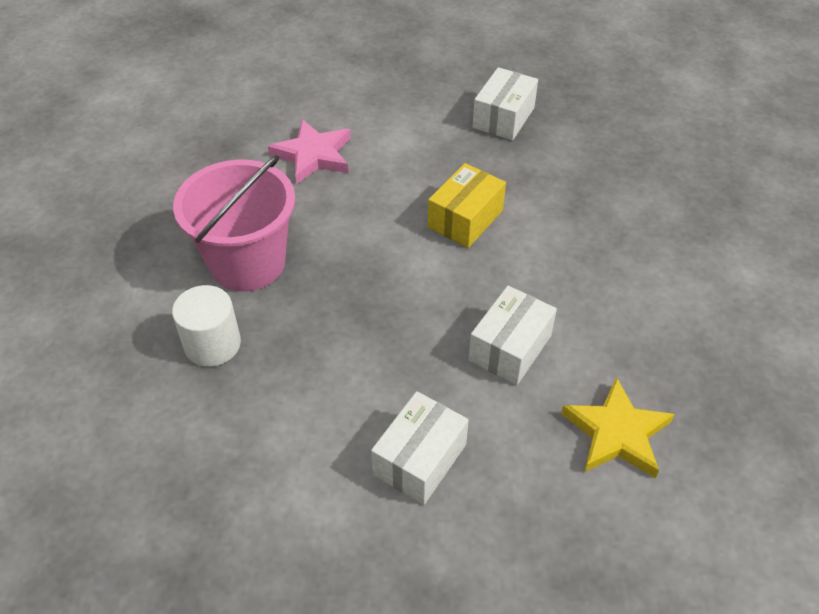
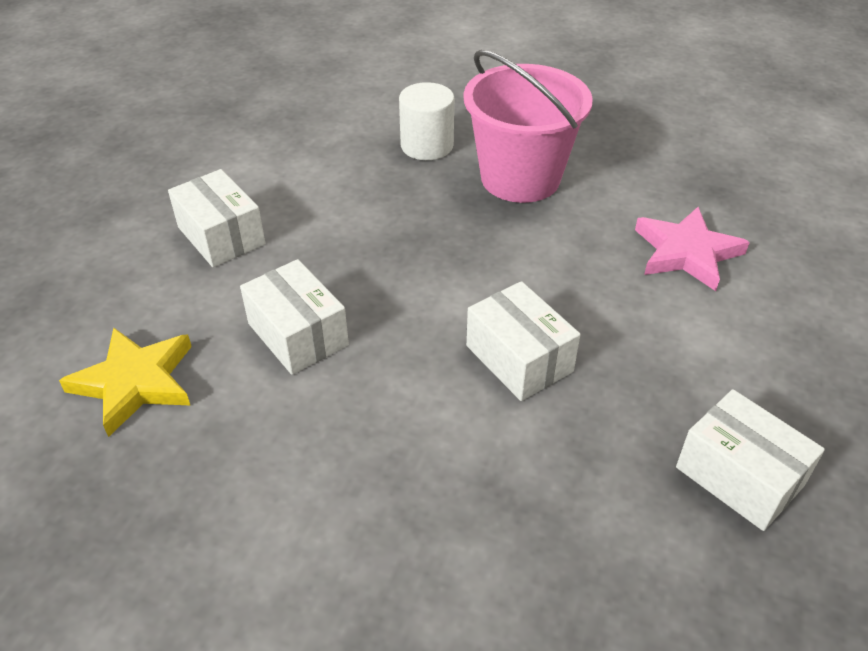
camera: 110 degrees right, 5 degrees down
(465, 219) = (519, 358): yellow box -> white box

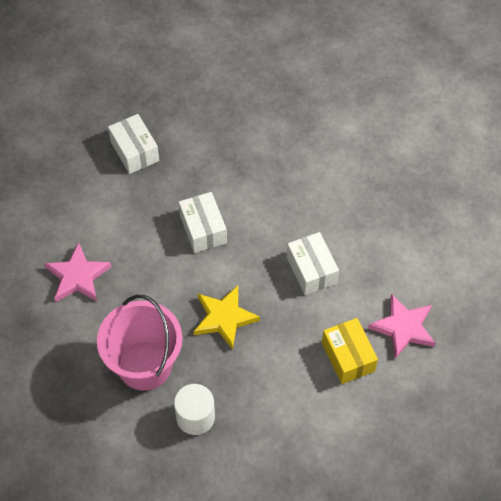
camera: 165 degrees left, 15 degrees up
(128, 285) = (403, 328): none -> pink star
(135, 382) = (396, 259): yellow star -> yellow star (224, 318)
(221, 236) = (348, 357): white box -> yellow box

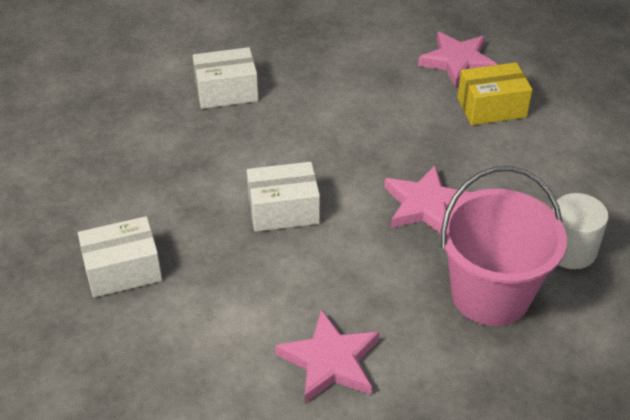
camera: 80 degrees left, 15 degrees down
(224, 318) = (426, 205): yellow star -> pink star
(311, 270) = (369, 120): white box -> white box (226, 92)

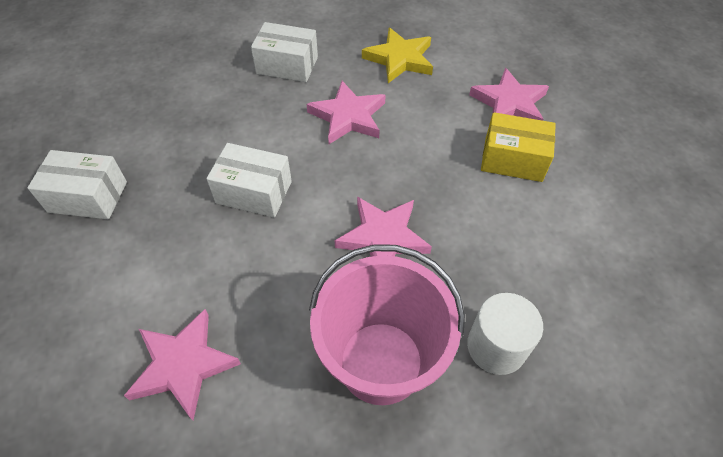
camera: 25 degrees right, 10 degrees up
(321, 118) = (348, 116): none -> pink star
(332, 53) = (399, 59): none -> yellow star

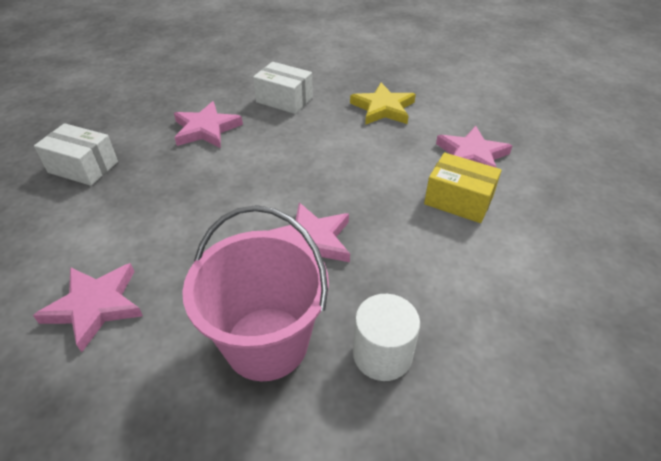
camera: 15 degrees right, 10 degrees down
(254, 192) = (215, 186): white box -> none
(348, 116) = (320, 144): pink star -> pink star (206, 129)

